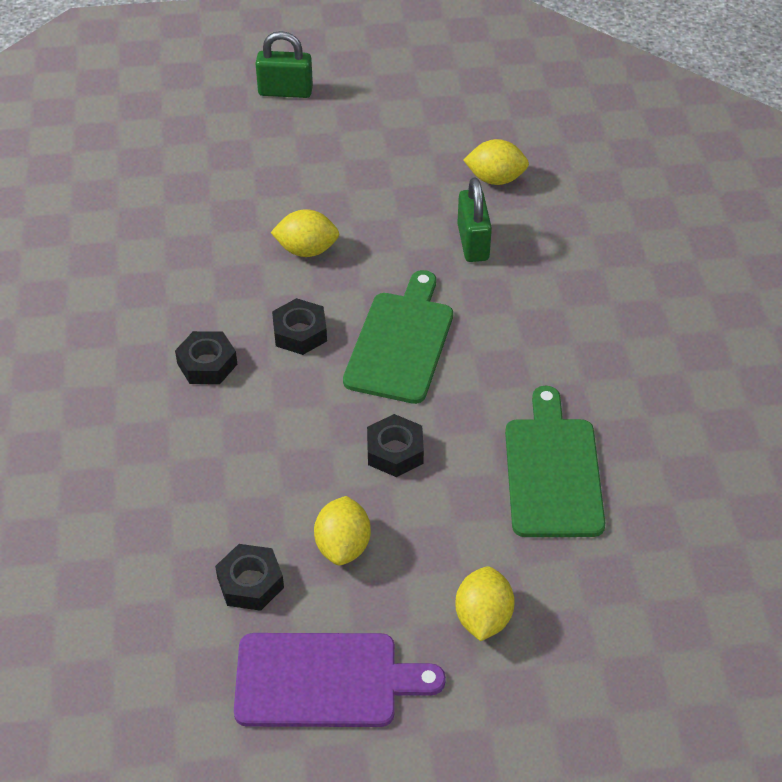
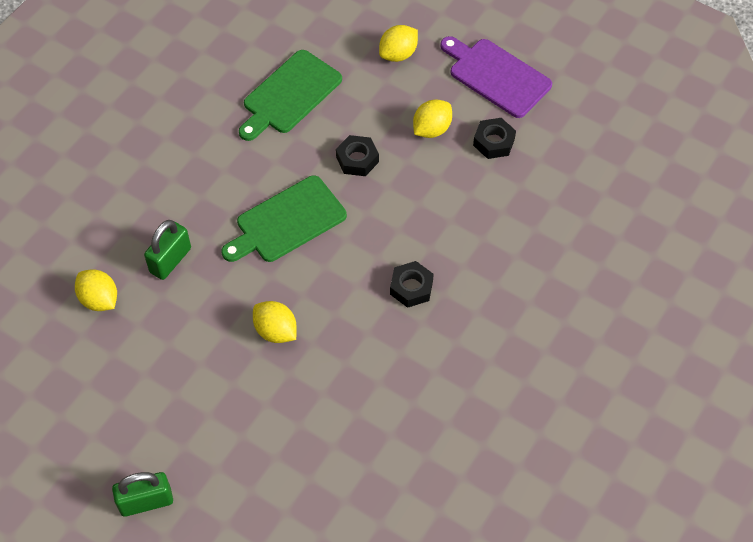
camera: 140 degrees left, 10 degrees up
(285, 91) = (146, 501): green padlock -> green padlock turned 60 degrees counterclockwise
(300, 332) = (338, 270): black nut -> none

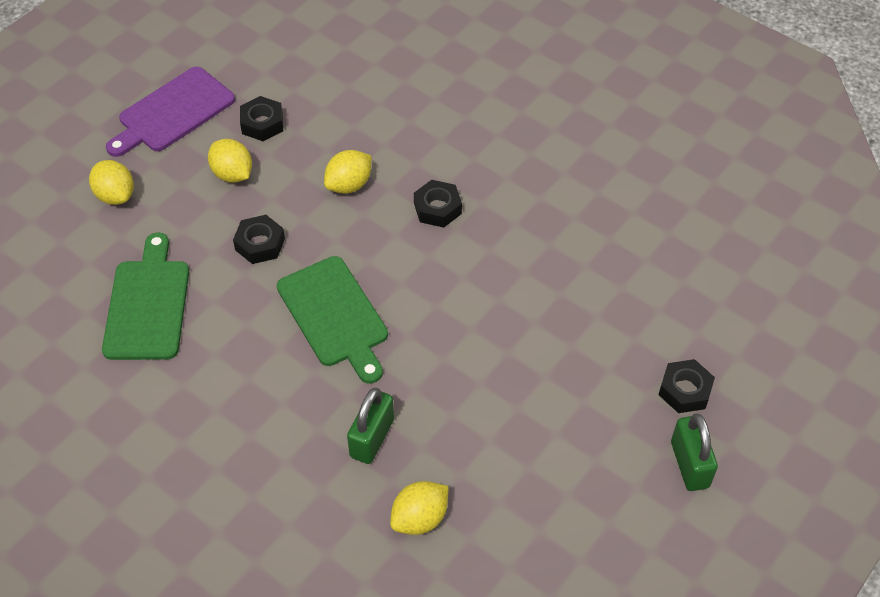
camera: 85 degrees left, 5 degrees down
(170, 260) = (372, 438): green padlock -> green padlock turned 75 degrees clockwise
(222, 499) = (685, 390): none -> black nut
(276, 331) = (480, 333): yellow lemon -> yellow lemon (349, 185)
(289, 95) = (147, 305): green cutting board -> green cutting board turned 135 degrees counterclockwise

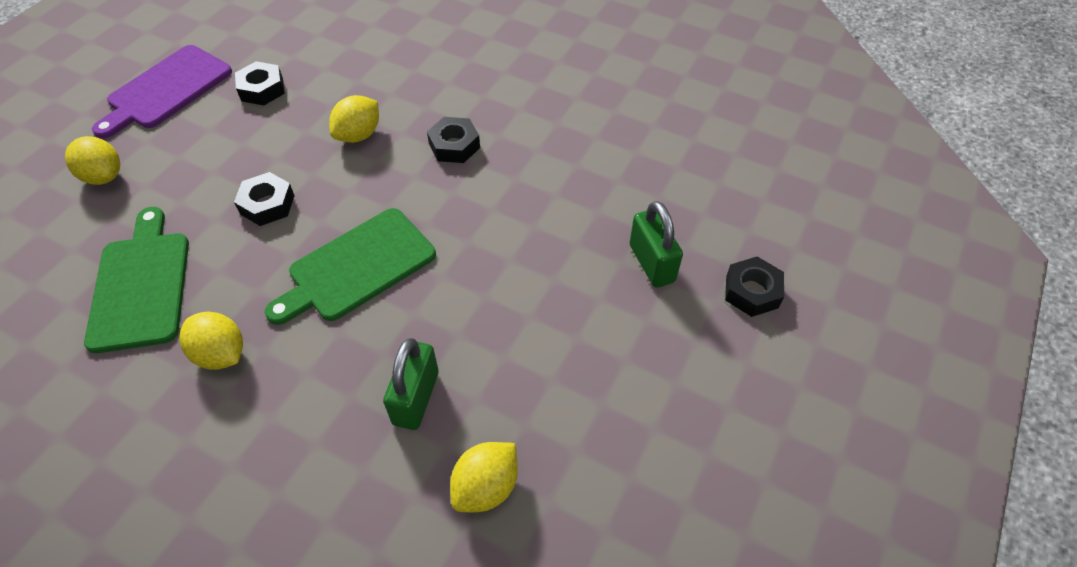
camera: 10 degrees left, 0 degrees up
(232, 174) = (233, 140): yellow lemon -> yellow lemon (221, 354)
(335, 315) = (357, 267): green cutting board -> green cutting board turned 90 degrees clockwise
(689, 464) = (779, 371): green padlock -> green padlock (651, 263)

